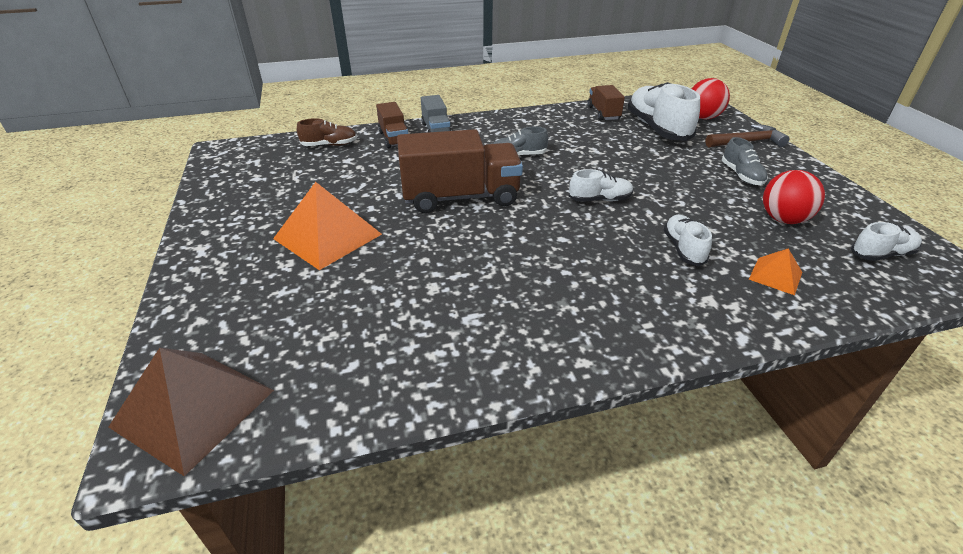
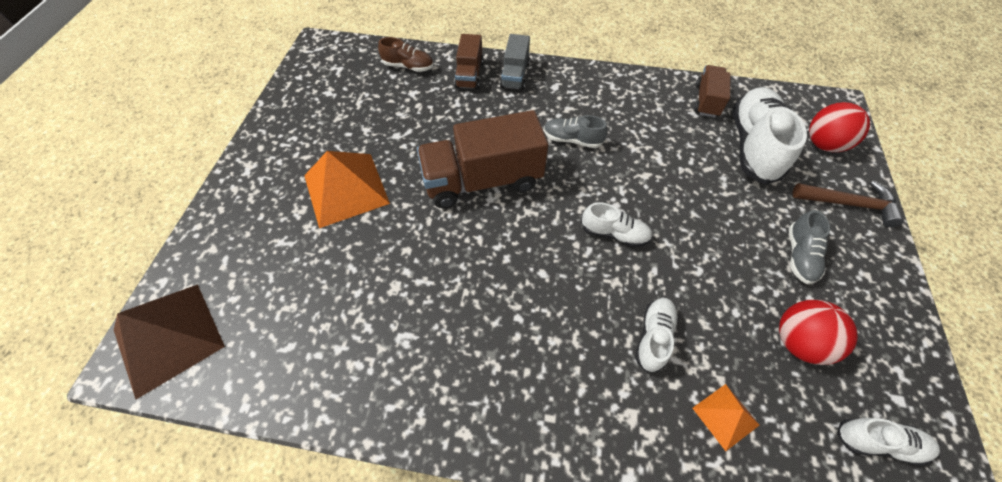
camera: 25 degrees right, 20 degrees up
(460, 197) = (483, 180): brown truck -> brown truck turned 150 degrees clockwise

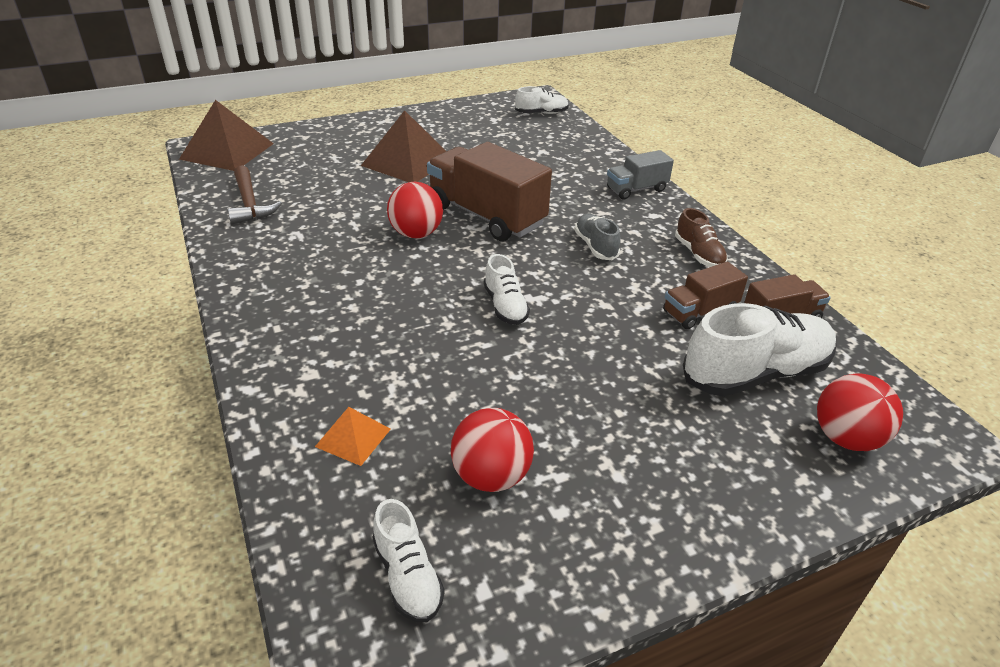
camera: 55 degrees right, 20 degrees down
(346, 189) = (407, 162): orange pyramid -> brown pyramid
(408, 66) = (570, 138): brown shoe -> brown shoe (698, 254)
(469, 75) = (602, 168): brown truck -> brown truck (699, 312)
(474, 241) = (416, 234): none -> red ball
(653, 337) = (406, 364): white shoe -> white shoe (541, 113)
(799, 255) = (620, 452): grey shoe -> none
(848, 204) = (763, 485): brown hammer -> brown hammer (249, 203)

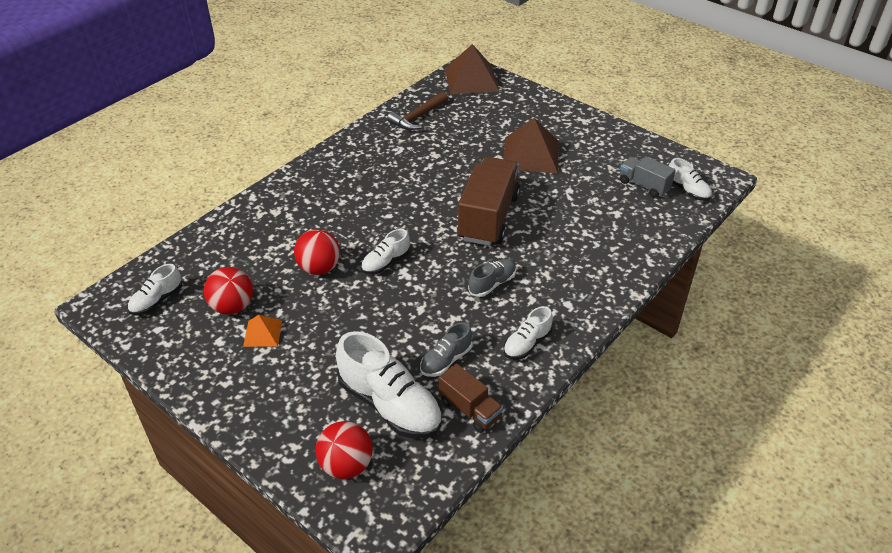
camera: 65 degrees right, 5 degrees up
(353, 437) = (236, 247): orange pyramid -> orange pyramid (263, 333)
(416, 234) = (439, 195): red ball -> red ball (319, 268)
(636, 189) = (602, 283): grey truck -> grey truck (644, 185)
(698, 254) = (527, 344): brown shoe -> white shoe
(699, 312) = (446, 360): brown truck -> grey shoe

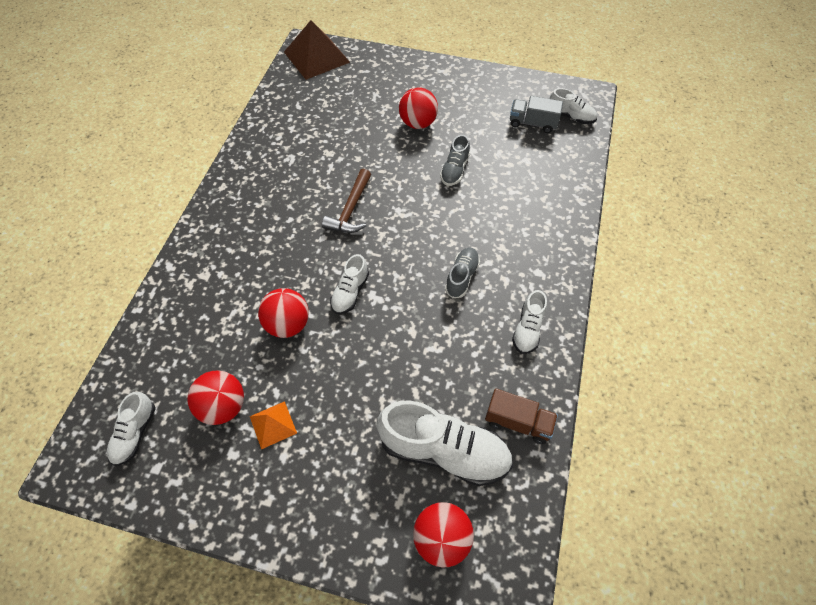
camera: 25 degrees left, 15 degrees up
(417, 117) = (288, 115): brown hammer -> brown hammer (350, 209)
(446, 360) = (467, 378): grey shoe -> grey shoe (454, 170)
(488, 217) = (418, 206): brown truck -> none
(530, 154) = (418, 123): brown pyramid -> red ball

